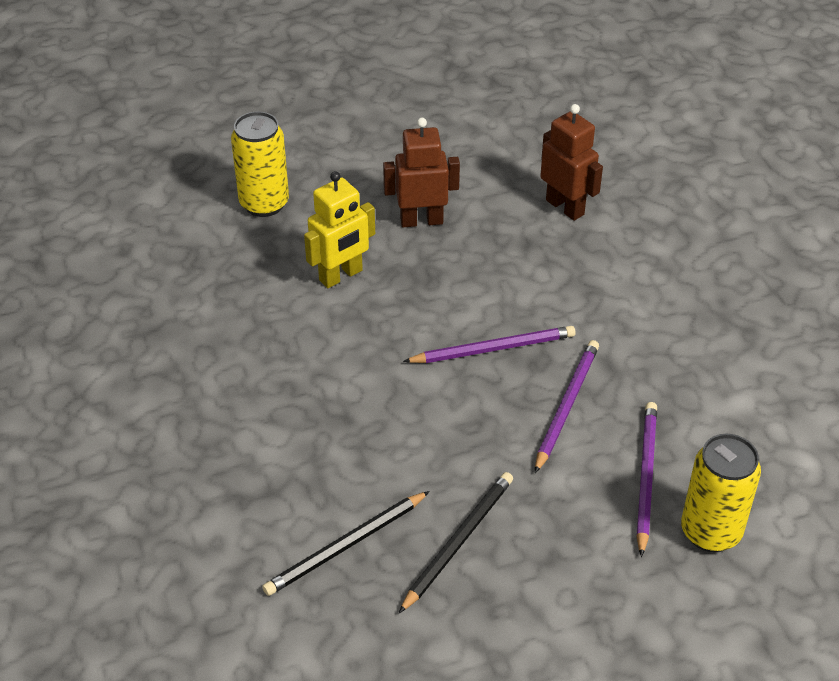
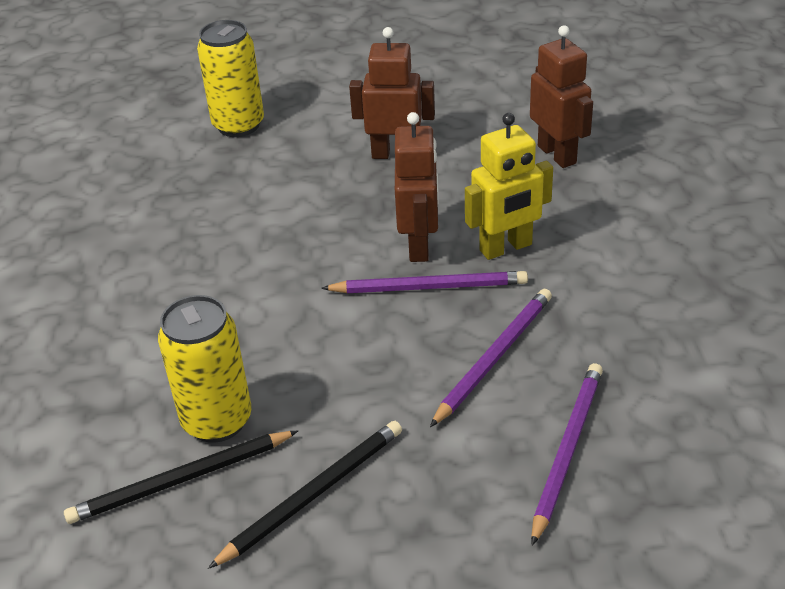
camera: 15 degrees right, 5 degrees down
(341, 276) = (289, 198): yellow robot -> yellow robot (506, 248)
(472, 310) = (419, 246): none -> brown robot
(710, 532) = (633, 528): yellow can -> yellow can (217, 421)

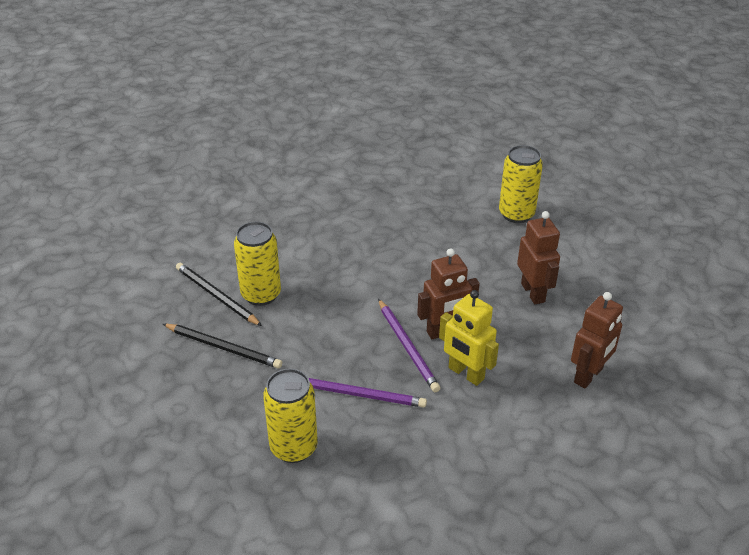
camera: 65 degrees right, 0 degrees up
(567, 450) = (294, 447): purple pencil -> yellow can

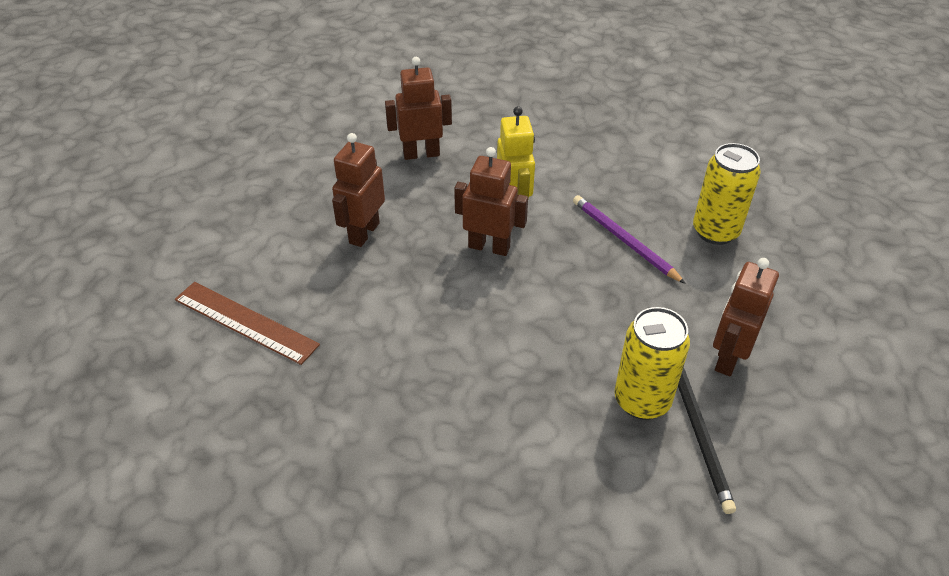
camera: 140 degrees left, 5 degrees up
(223, 347) = (728, 358): black pencil -> brown robot
(407, 347) = (539, 253): purple pencil -> none
(516, 214) = (245, 322): yellow can -> brown ruler

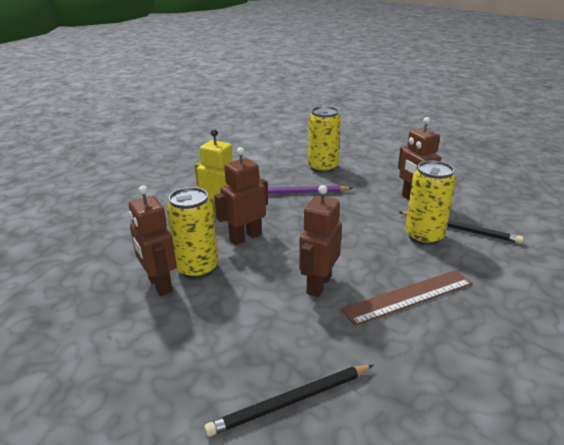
camera: 55 degrees left, 15 degrees down
(245, 322) = (173, 395): brown ruler -> brown ruler (408, 296)
(286, 399) = (290, 401): none -> black pencil
(407, 243) = (197, 268): none -> yellow can
(421, 154) = (120, 228): brown robot -> brown robot (318, 285)

